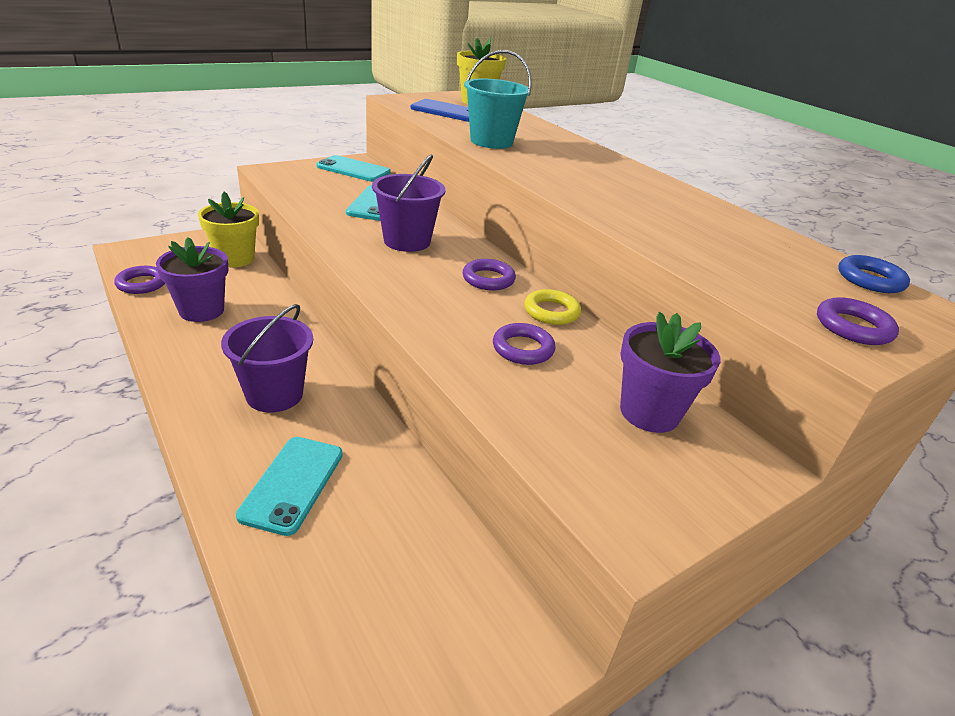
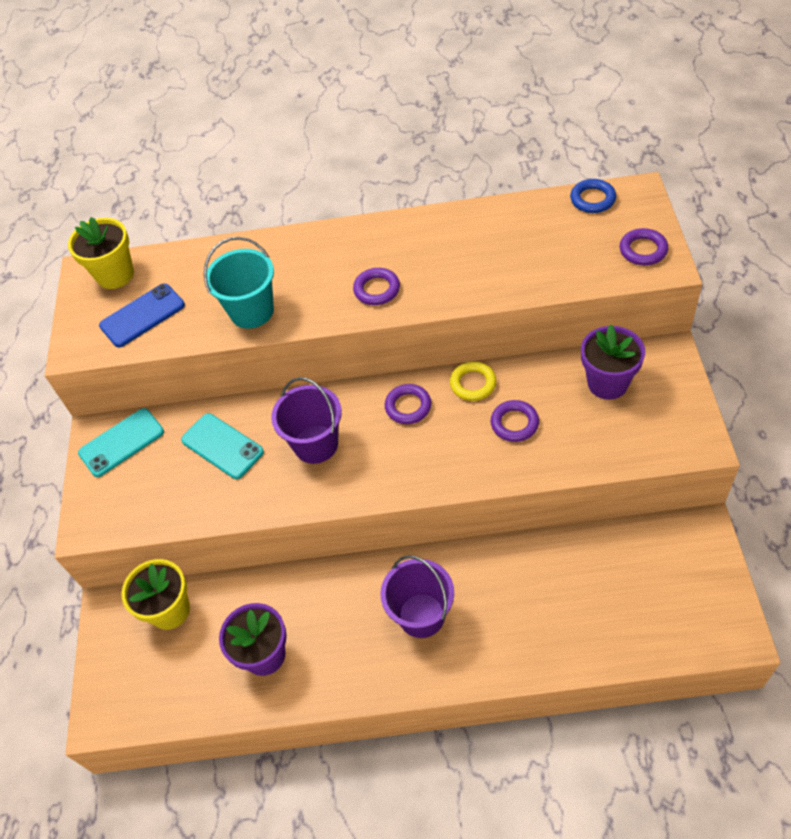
camera: 50 degrees left, 20 degrees up
(142, 284) = (186, 705): purple ring -> purple ring (377, 289)
(292, 484) = (529, 623): turquoise phone -> none

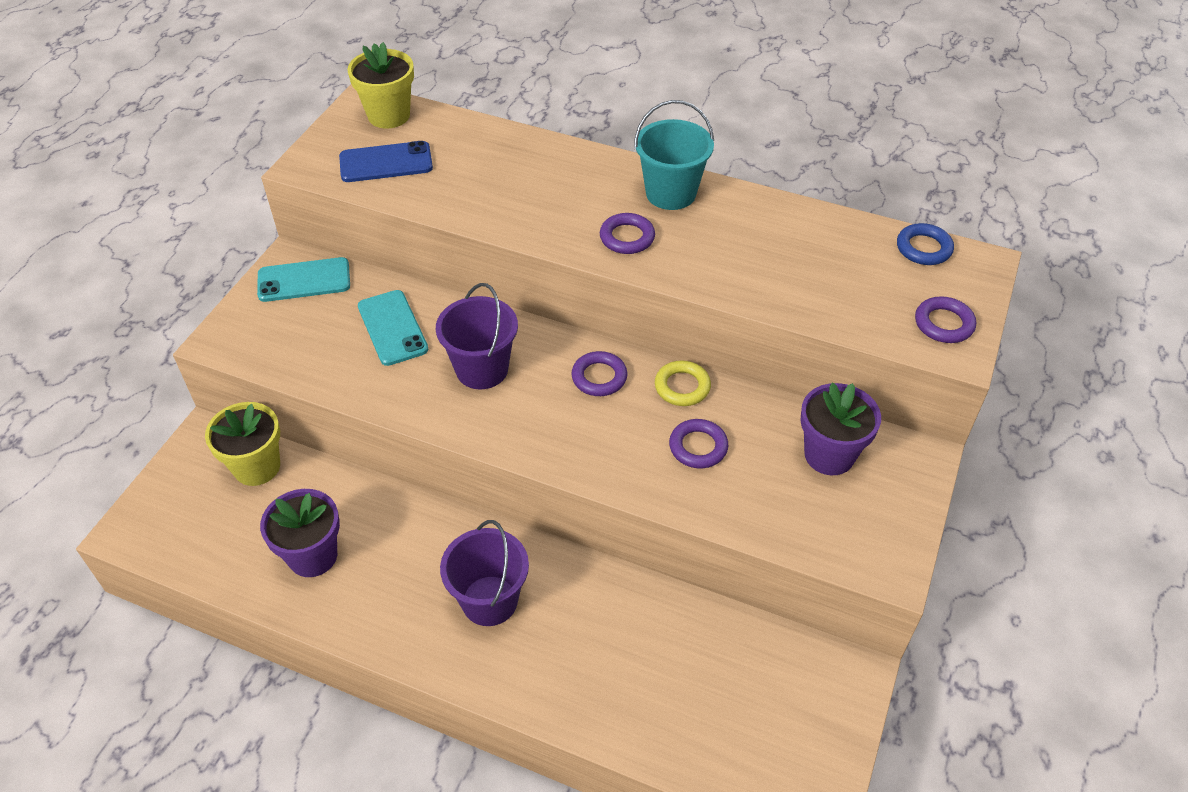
camera: 20 degrees right, 5 degrees down
(252, 311) = (489, 204): turquoise bucket -> turquoise bucket (670, 193)

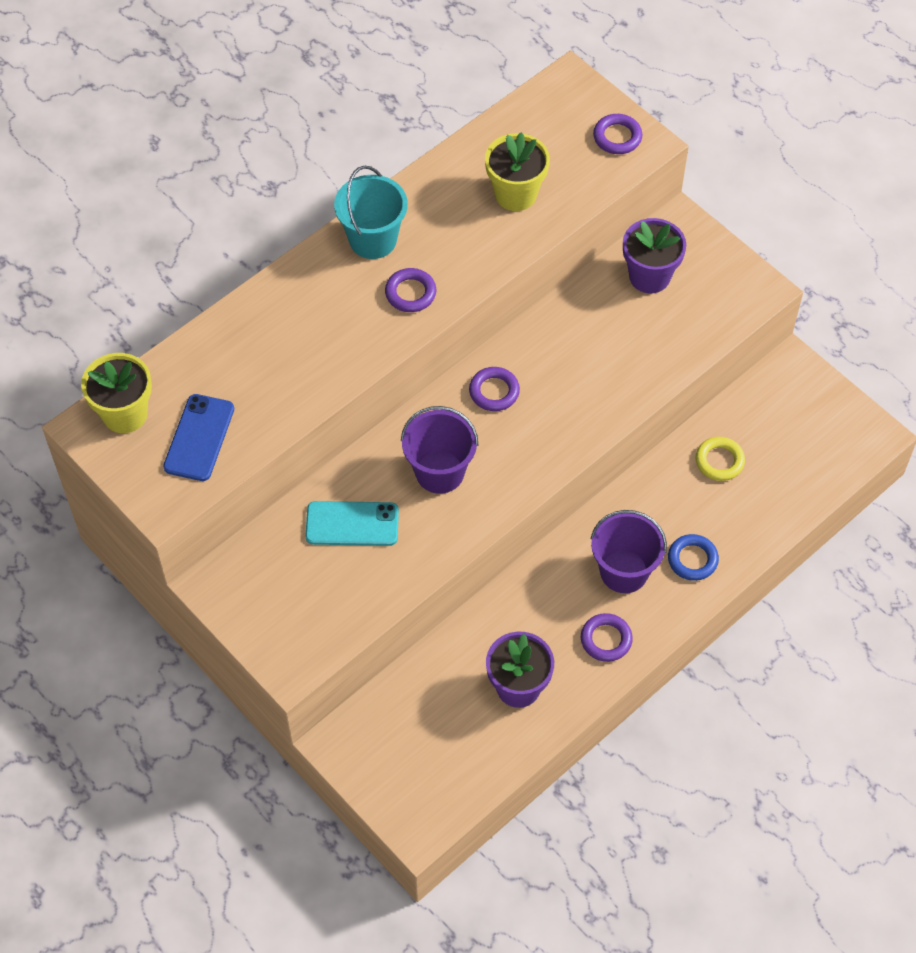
camera: 65 degrees left, 10 degrees up
(257, 467) = (397, 707): yellow flower pot -> yellow flower pot (515, 194)
(304, 280) = (247, 578): turquoise phone -> none
(682, 387) = (534, 339): yellow ring -> yellow ring (719, 461)
(698, 447) = (600, 355): purple ring -> purple ring (606, 639)
(923, 248) = (534, 106): blue ring -> blue ring (692, 559)

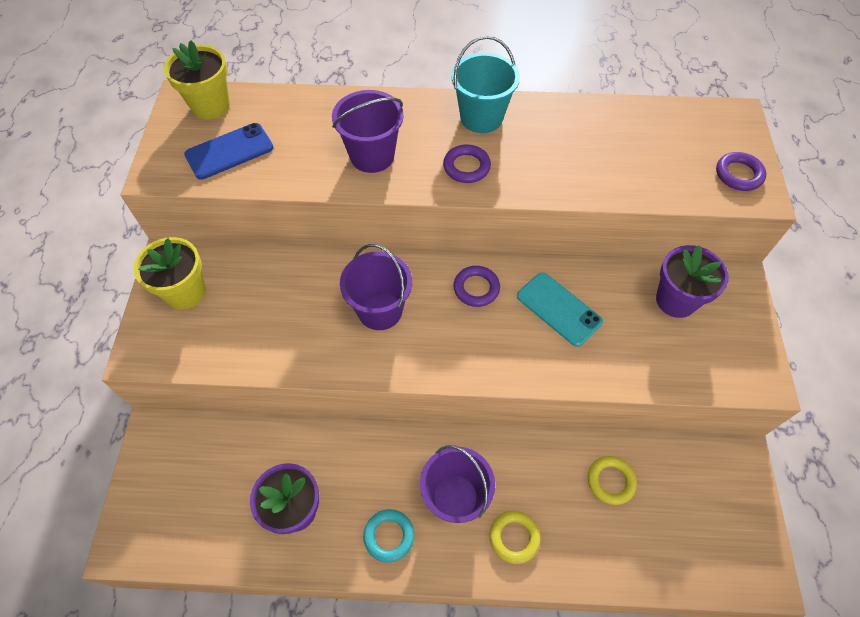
camera: 45 degrees right, 0 degrees up
(324, 344) = (372, 156): none -> purple bucket
(352, 524) = (288, 295): turquoise phone -> turquoise phone (558, 309)
(515, 194) = (615, 158): yellow flower pot -> yellow flower pot (185, 292)
(606, 639) = (389, 536): purple ring -> turquoise ring
(692, 559) = (514, 537): blue ring -> yellow ring

